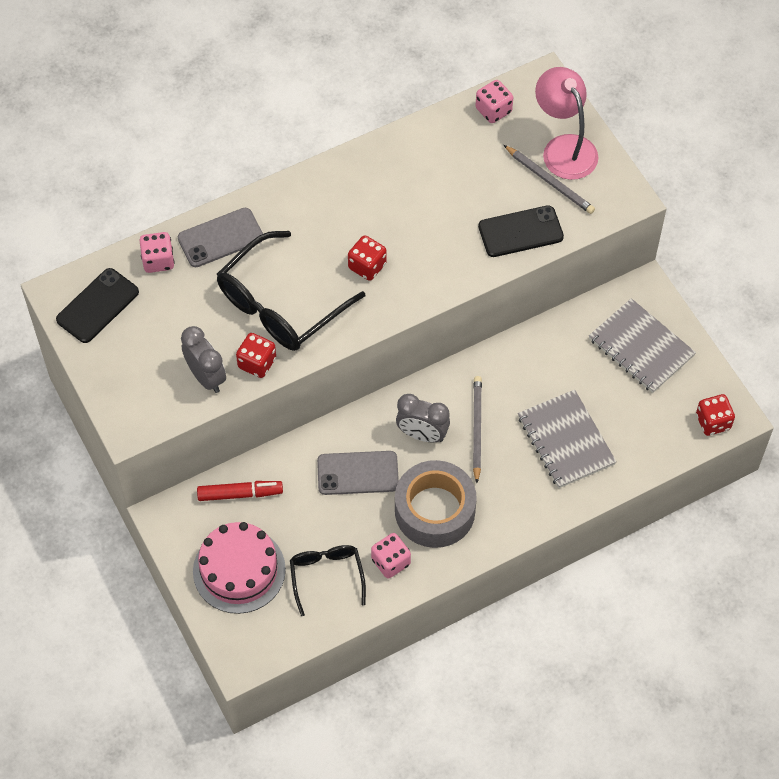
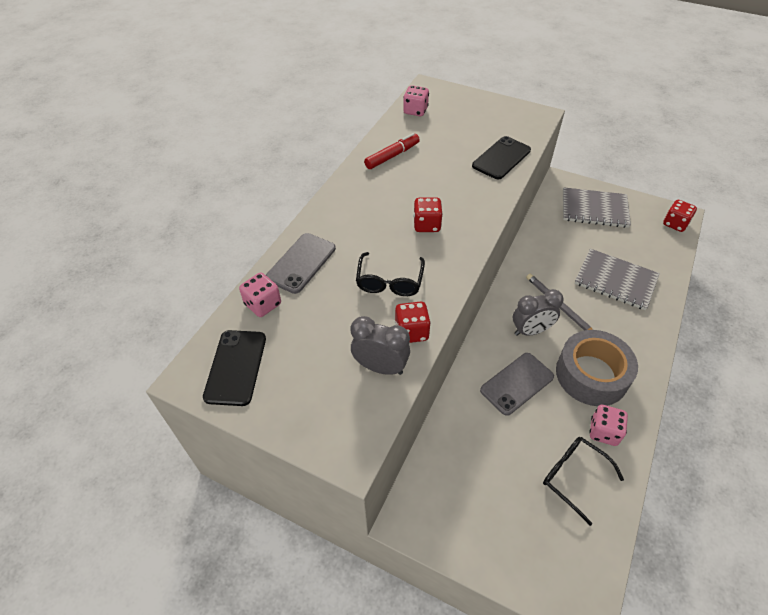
camera: 35 degrees left, 10 degrees down
(239, 570) = (506, 522): pink cake -> none
(240, 494) = (449, 457): red marker -> red marker (392, 156)
(280, 305) = (389, 282): black glasses -> black glasses, size x0.57
(550, 181) = (488, 127): grey pencil -> none
(564, 148) = (476, 109): pink lamp -> none

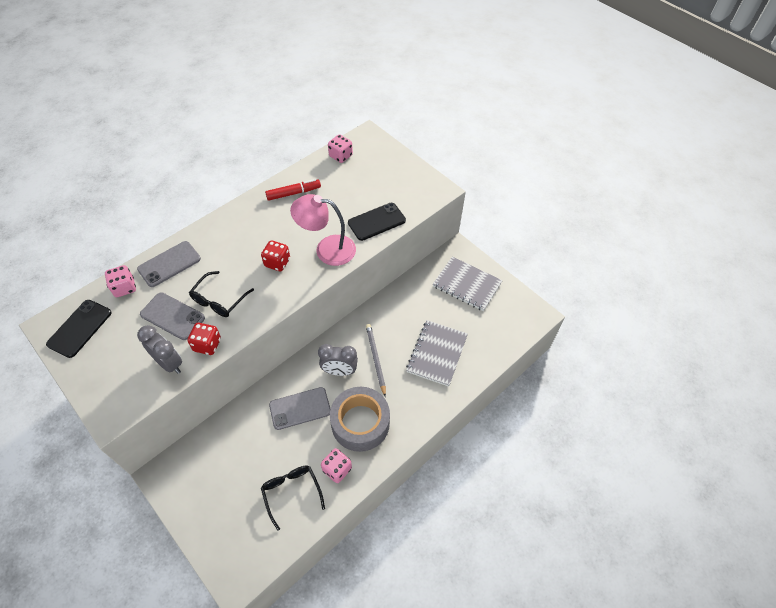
camera: 20 degrees right, 5 degrees up
(346, 315) = (172, 316): none -> grey phone
(470, 197) = (327, 249): none -> pink lamp
(615, 280) = (437, 353): grey notebook -> grey notebook turned 60 degrees clockwise
(675, 224) = (527, 321): red dice -> none

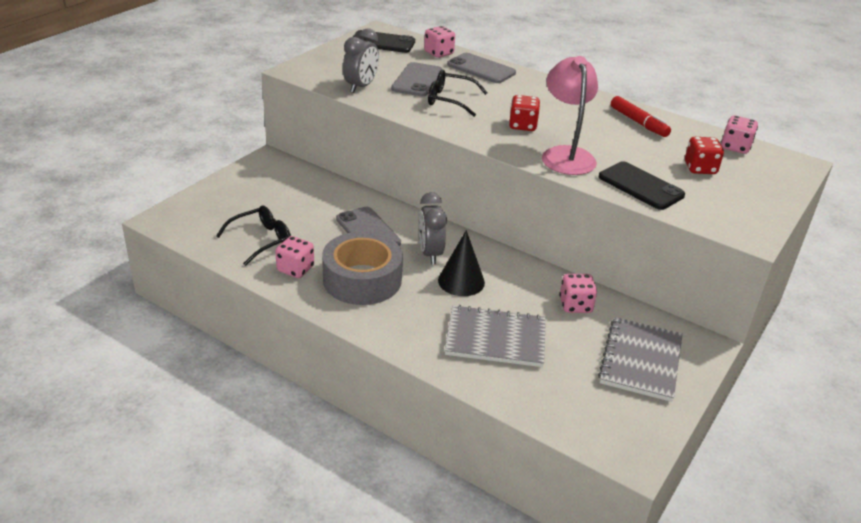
camera: 75 degrees right, 20 degrees down
(207, 345) = (390, 102): red dice -> red dice (700, 168)
(375, 359) = (461, 281): grey pencil -> black cone
(413, 300) = (575, 305): none -> pink dice

